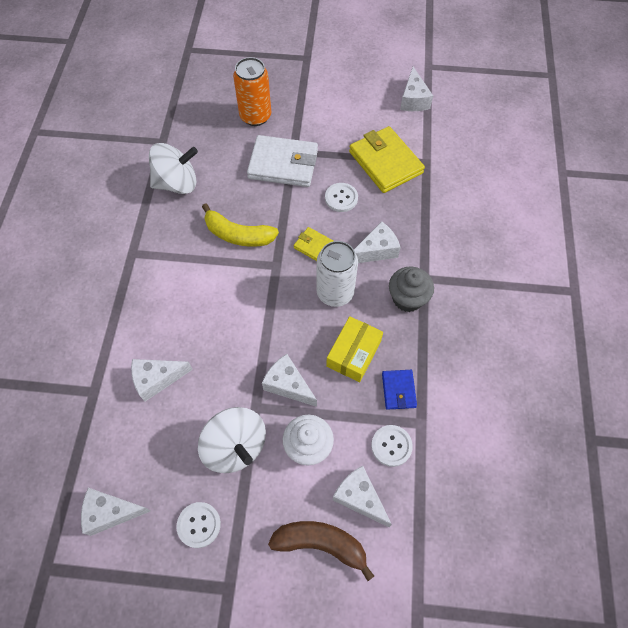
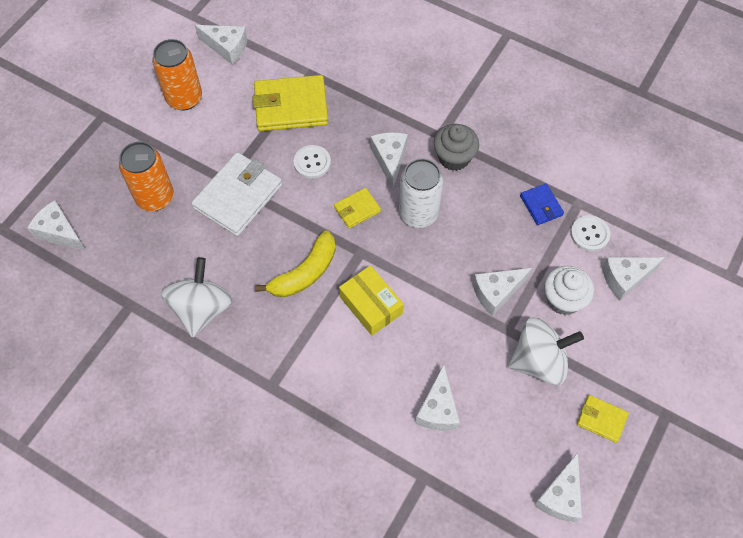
camera: 65 degrees left, 0 degrees up
(199, 525) = (601, 419): white button -> yellow wallet
(200, 79) = (60, 232): none -> white cheese
(321, 544) = (654, 325): brown banana -> none
(350, 95) = (184, 98): none -> orange can
(353, 353) = (489, 225): yellow box -> yellow box (371, 305)
(398, 390) = (541, 206): blue wallet -> blue wallet turned 45 degrees clockwise

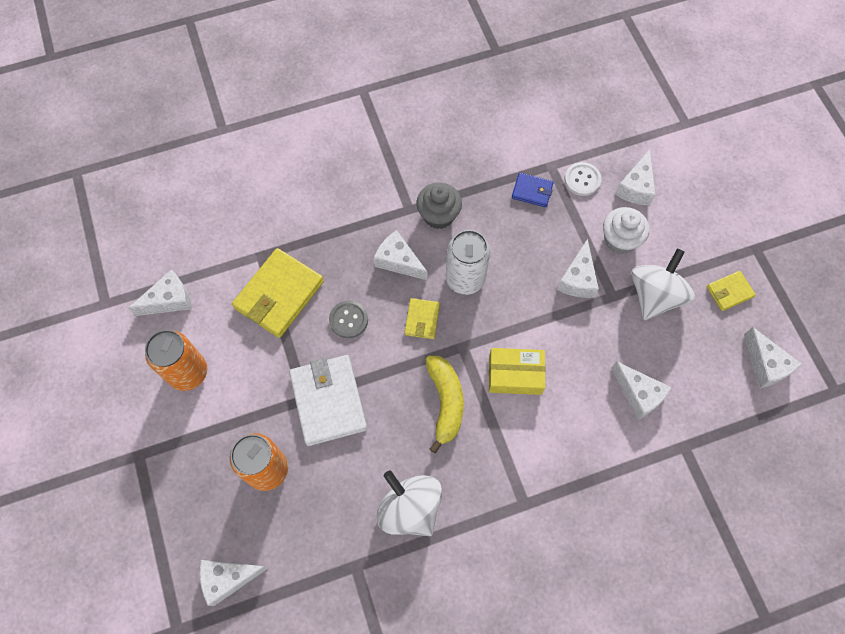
camera: 50 degrees left, 5 degrees up
(312, 163) = (348, 320): white button -> grey button

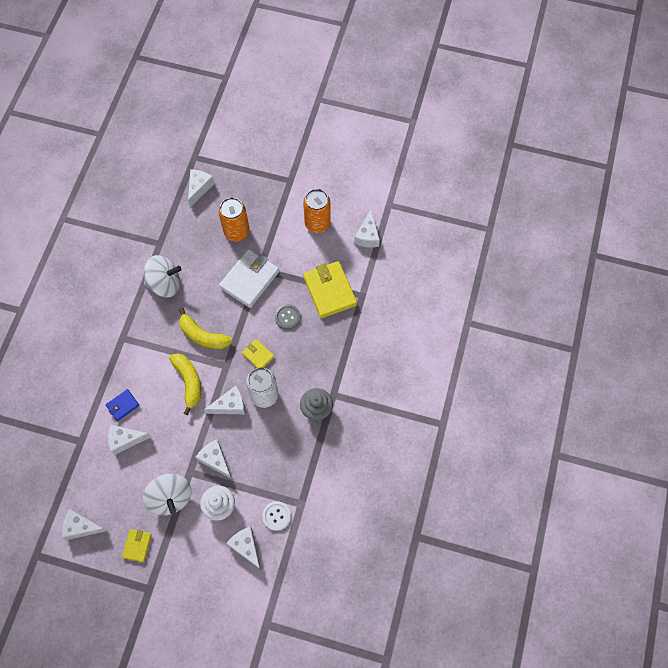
camera: 125 degrees right, 0 degrees up
(328, 401) = (249, 279): white wallet -> white wallet turned 75 degrees counterclockwise
(398, 261) = (303, 366): white cheese -> white cheese (230, 405)
(515, 375) = (189, 382): yellow box -> yellow banana
(532, 191) = (292, 477): blue wallet -> blue wallet (123, 405)

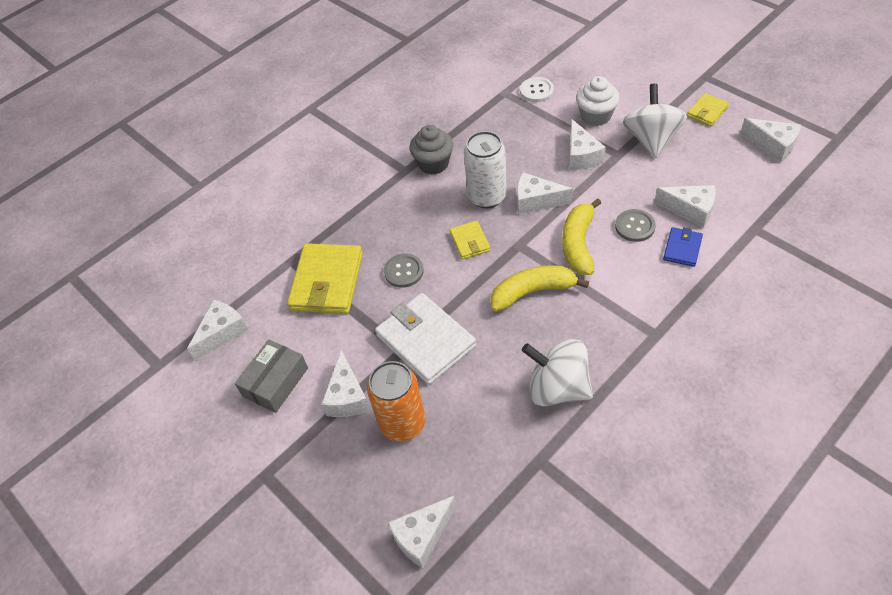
camera: 145 degrees left, 15 degrees down
(123, 405) = (682, 248): blue wallet -> blue wallet turned 60 degrees counterclockwise
(158, 411) = (634, 226): none -> grey button
(203, 336) = (532, 292): yellow banana -> yellow banana turned 75 degrees counterclockwise
(246, 547) = (582, 78): white cheese -> white cheese (347, 396)
(249, 279) = (425, 341): white wallet -> white wallet turned 75 degrees clockwise
(317, 223) = (275, 382): orange can -> grey box

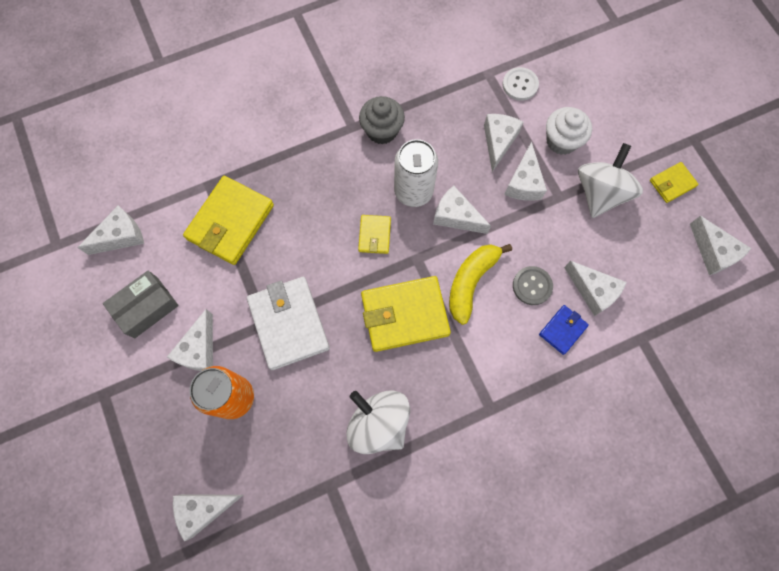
camera: 15 degrees right, 20 degrees up
(404, 271) = (302, 241): grey button -> none
(532, 292) = (404, 315): yellow banana -> yellow wallet
(542, 135) = (498, 142): none -> white cheese

